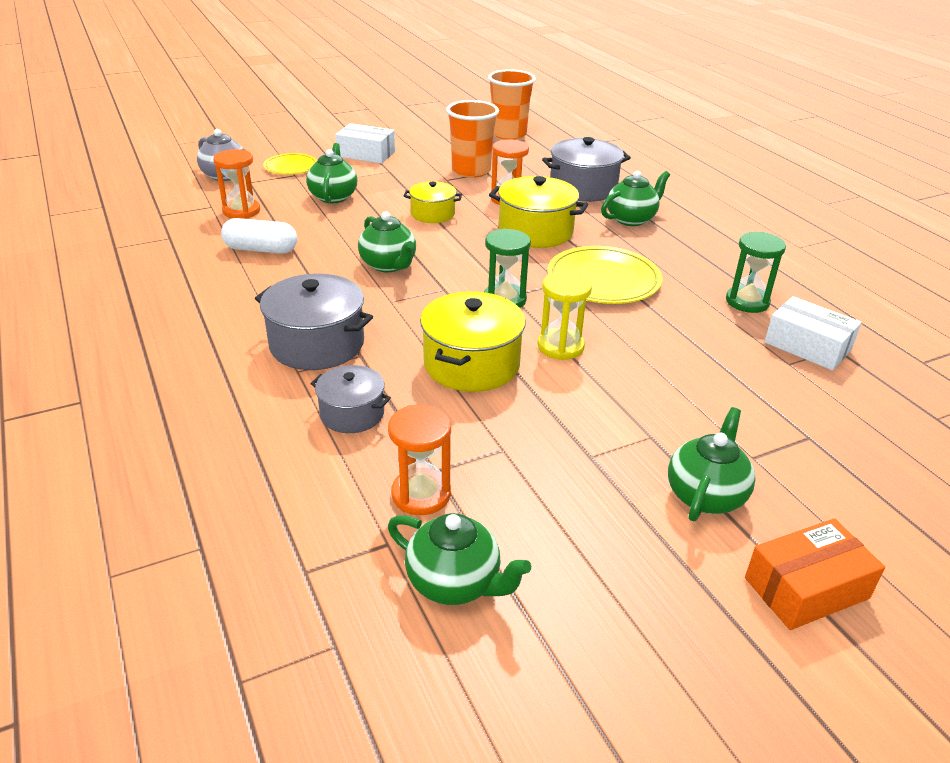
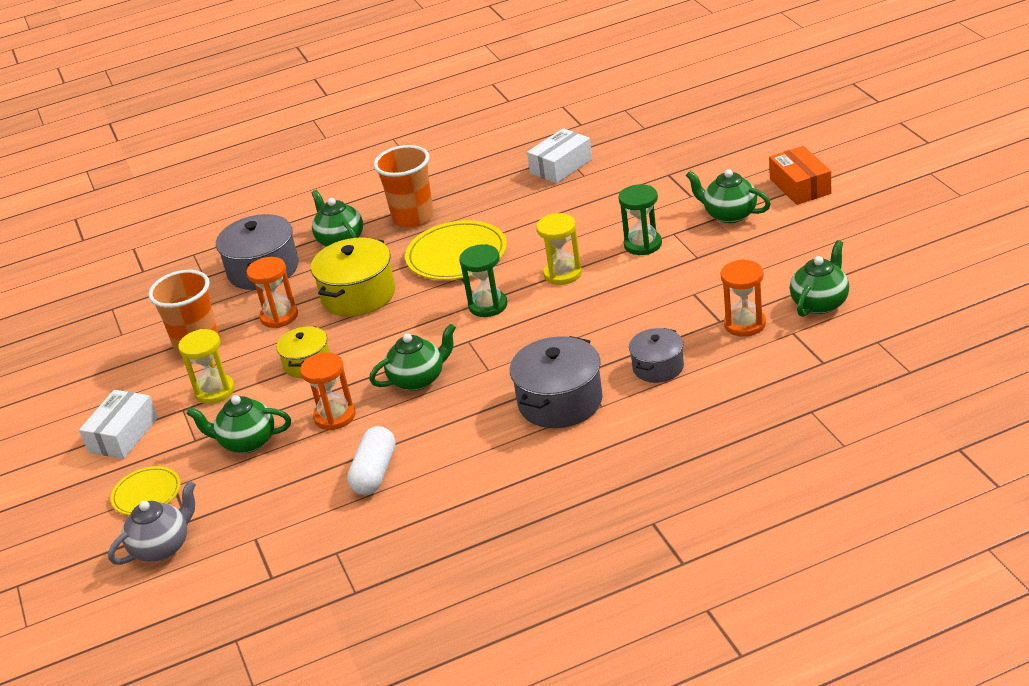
camera: 80 degrees left, 0 degrees up
(241, 211) = (273, 509): orange hourglass -> orange hourglass (335, 416)
(407, 181) = (214, 391): none -> yellow hourglass
(471, 364) = (588, 315): yellow pot -> none
(509, 134) = (93, 327): orange cup -> orange cup (413, 218)
(747, 302) = (497, 187): green hourglass -> green hourglass (643, 244)

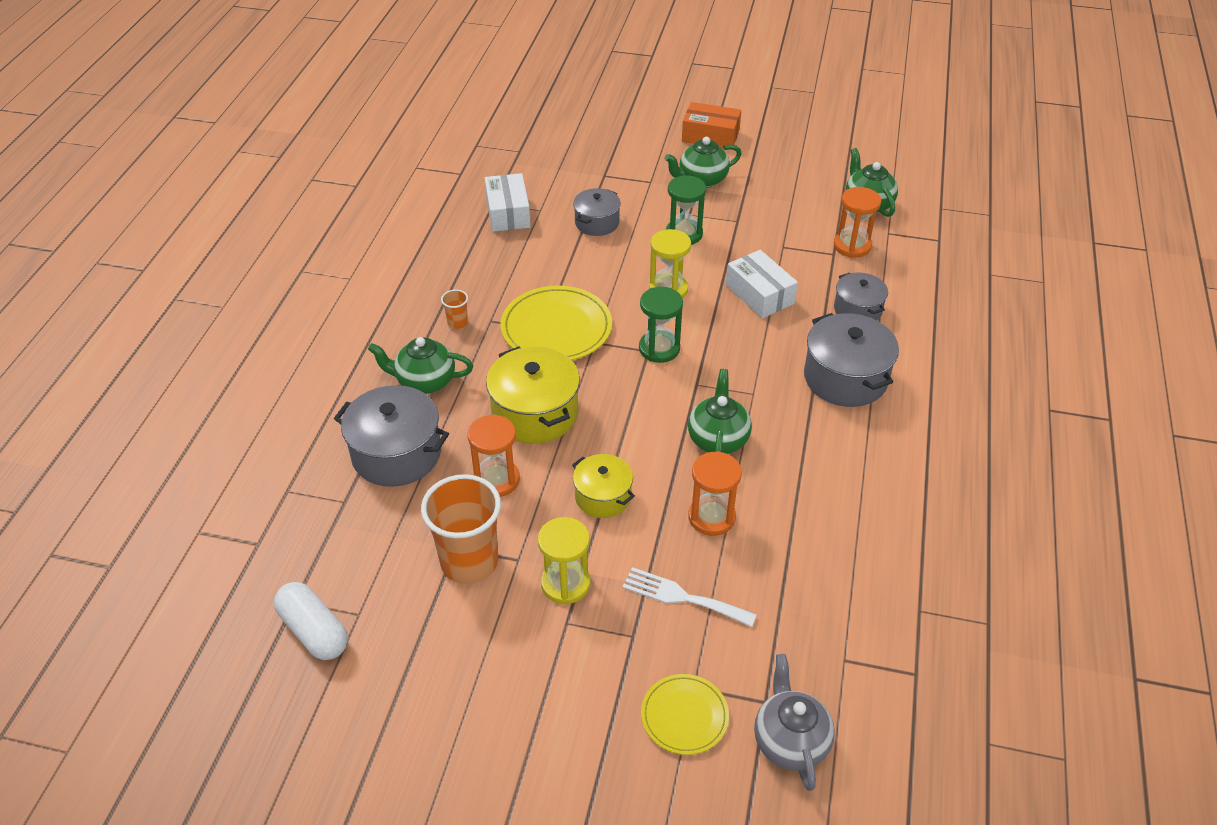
camera: 60 degrees left, 10 degrees up
(123, 435) = (555, 692): white box -> white box (759, 294)
(247, 442) = (682, 597): green teapot -> white fork
(374, 473) = (827, 531): white capsule -> white capsule (314, 631)
(413, 218) = (457, 323): orange cup -> orange cup, size x0.43
(602, 204) = (597, 223): none -> grey pot

